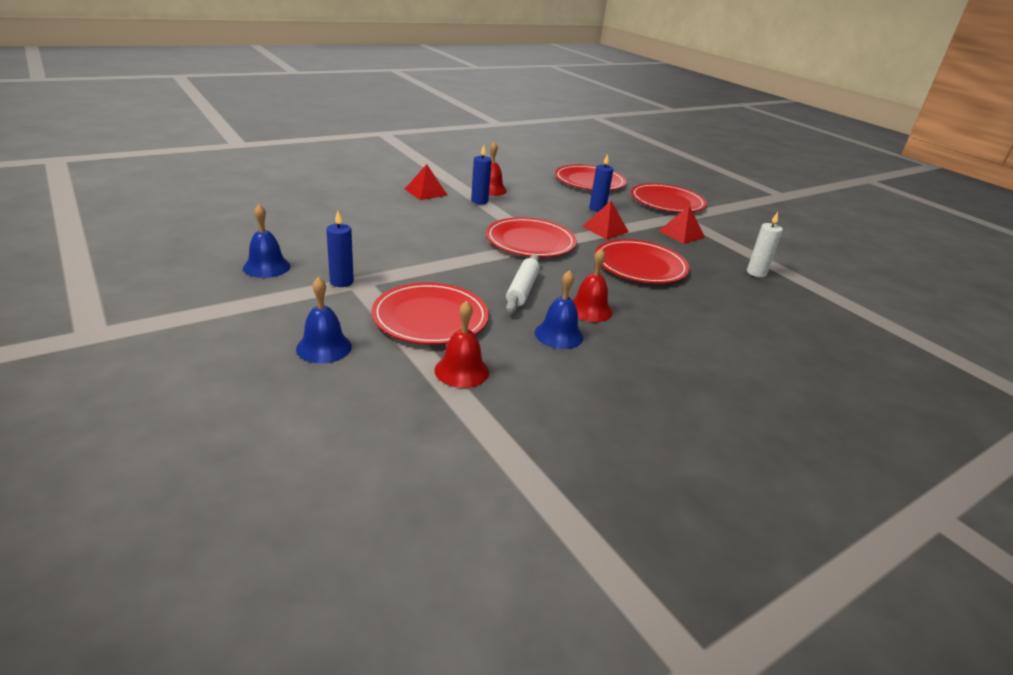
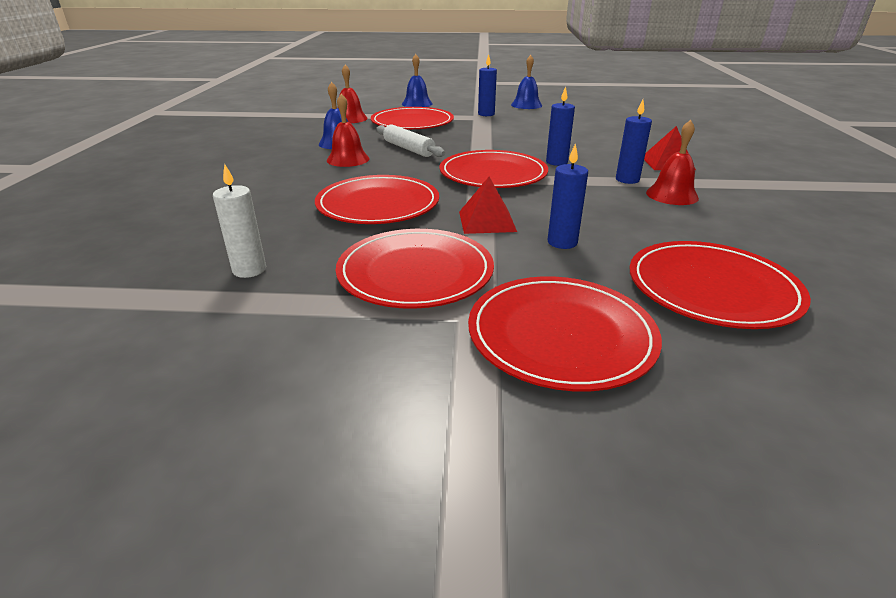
camera: 130 degrees right, 0 degrees up
(472, 224) = (556, 162): none -> blue candle
(681, 234) = (415, 272): red pyramid -> red plate

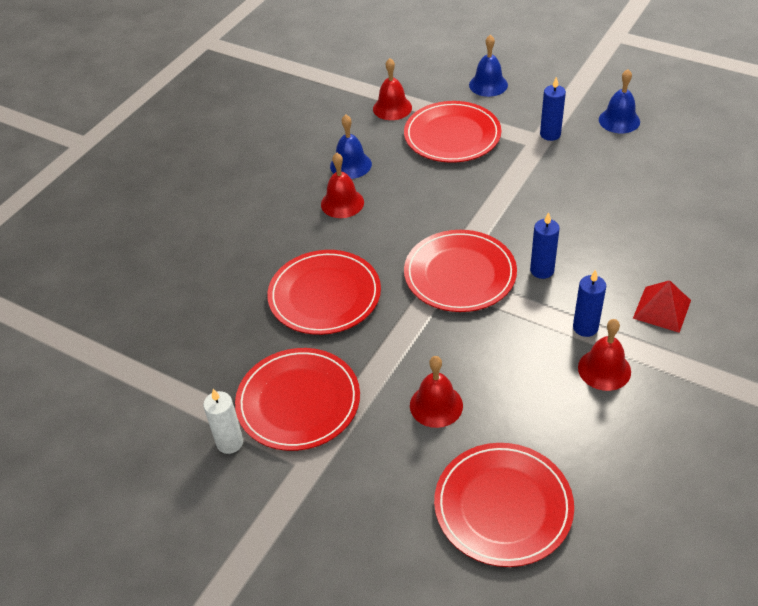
camera: 30 degrees right, 15 degrees up
(249, 270) = (189, 356): white candle -> white candle (230, 442)
(408, 149) = (411, 197): white rolling pin -> none
(487, 221) = (397, 353): red pyramid -> none
(560, 335) = (349, 507): red plate -> none
(562, 242) = (436, 405): blue candle -> red bell

